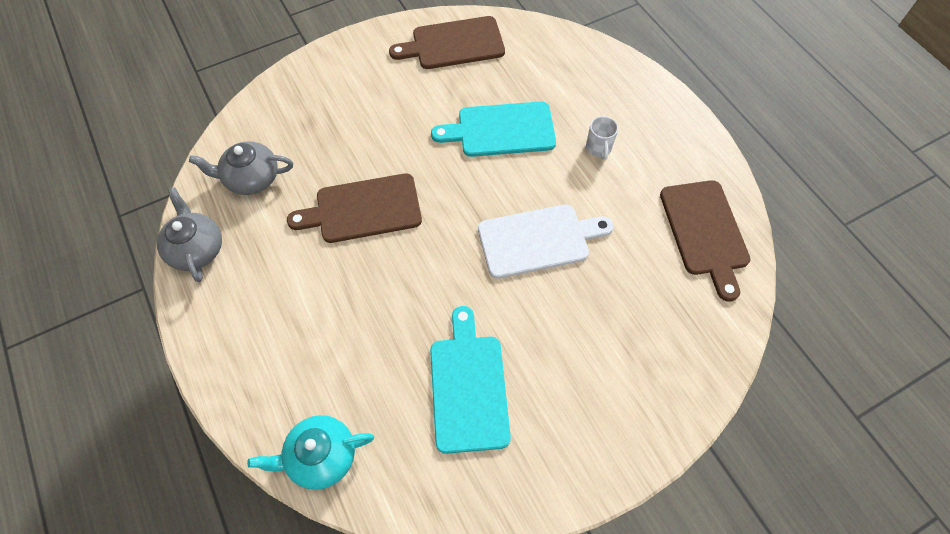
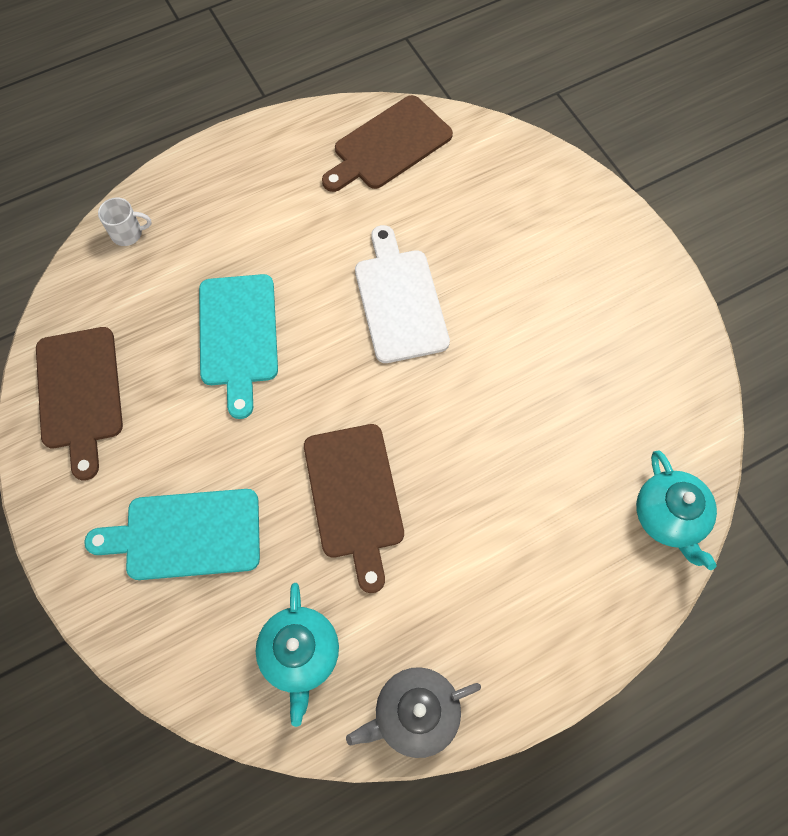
camera: 90 degrees left, 5 degrees up
(251, 178) = (300, 654): grey teapot -> turquoise teapot
(468, 387) = (578, 372): turquoise cutting board -> turquoise cutting board (186, 535)
(598, 148) = (274, 232): white mug -> white mug (128, 233)
(705, 232) = (389, 145): brown cutting board -> brown cutting board turned 150 degrees clockwise

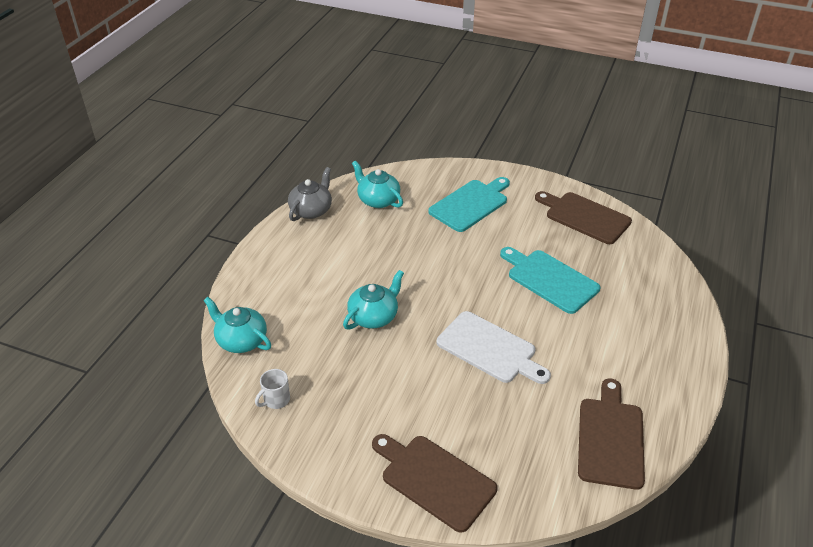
camera: 140 degrees right, 25 degrees down
(128, 233) = (671, 285): white mug -> white mug (276, 400)
(354, 496) = (413, 256): brown cutting board -> brown cutting board (434, 480)
(485, 435) = (374, 316): none -> turquoise teapot

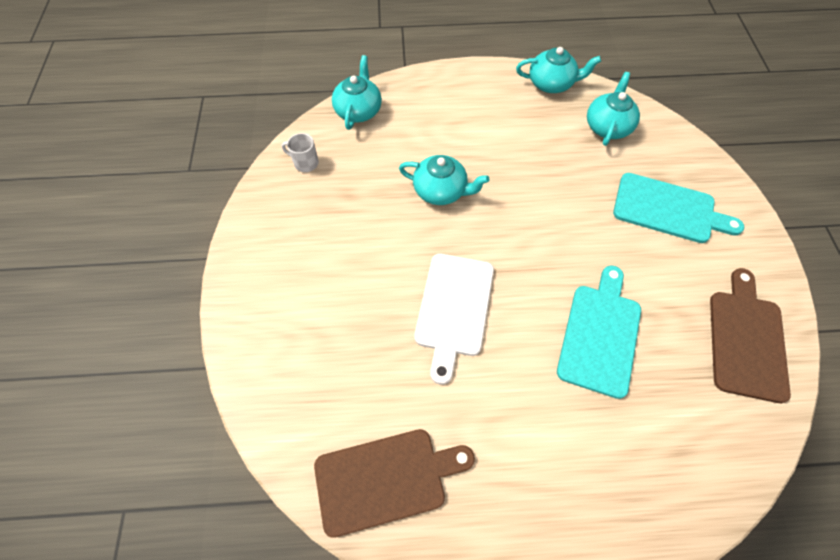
camera: 65 degrees right, 20 degrees up
(311, 210) = (551, 84): grey teapot -> turquoise teapot
(434, 480) = (265, 319): brown cutting board -> none

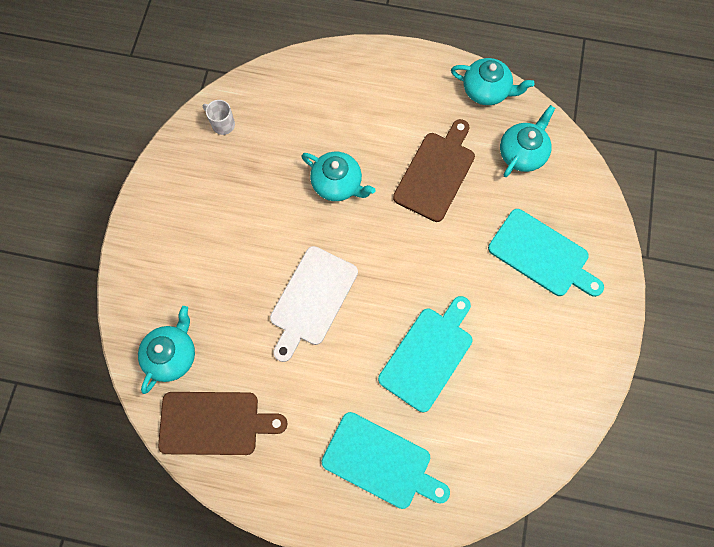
camera: 15 degrees right, 10 degrees up
(358, 110) = (287, 78): turquoise teapot -> turquoise teapot (172, 355)
(598, 470) = (381, 462): none -> turquoise cutting board
(746, 340) = (553, 393): brown cutting board -> brown cutting board (436, 173)

